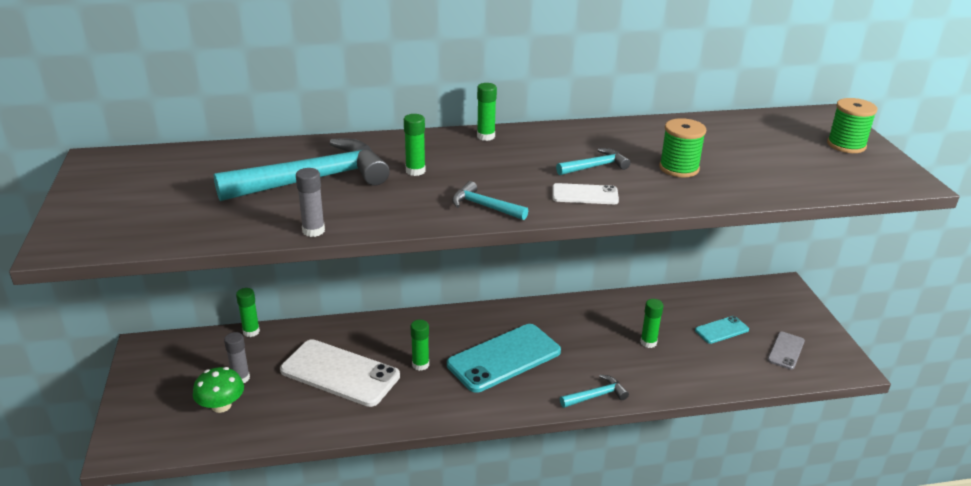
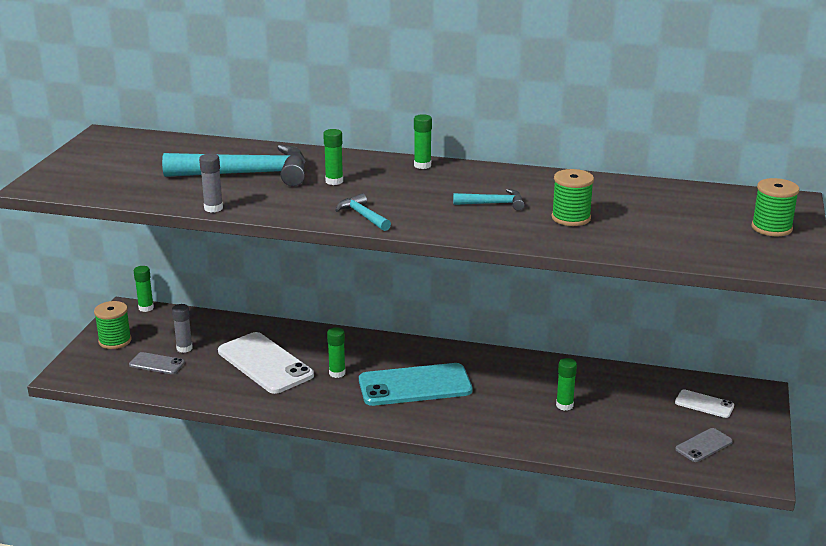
camera: 25 degrees right, 5 degrees down
(154, 390) = (115, 341): none -> green spool
(221, 405) = (157, 364): green mushroom -> grey phone
(251, 331) = (216, 317): green glue stick -> green glue stick (146, 308)
(585, 195) = (458, 222): white phone -> white phone (704, 404)
(596, 396) = (475, 434): turquoise hammer -> none
(721, 330) = (651, 413): turquoise phone -> none

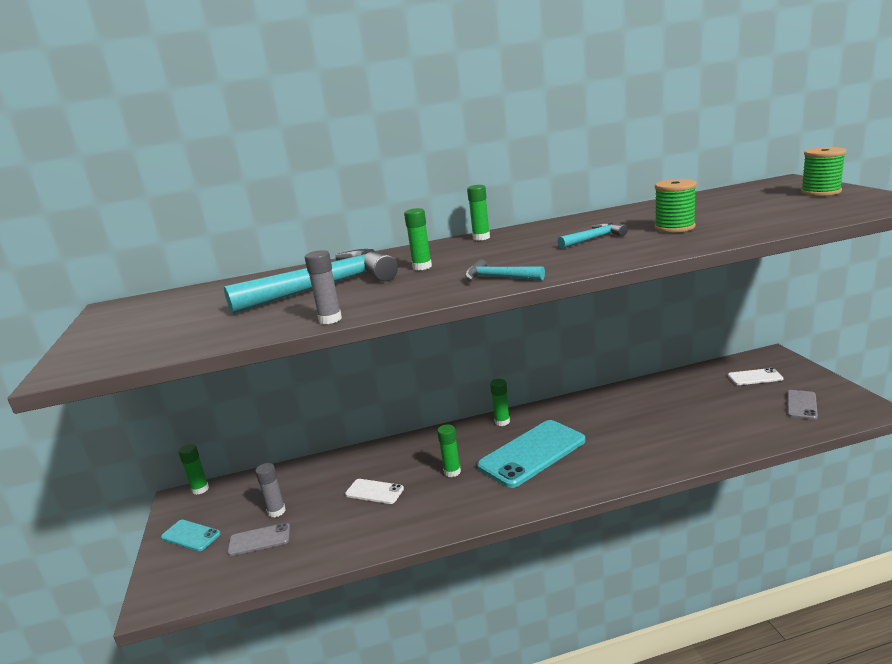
camera: 25 degrees left, 5 degrees down
(115, 341) = (191, 535): green spool -> turquoise phone
(265, 363) = (374, 492): white phone -> white phone, size x0.49
(564, 405) = (666, 419): green glue stick -> green glue stick (502, 422)

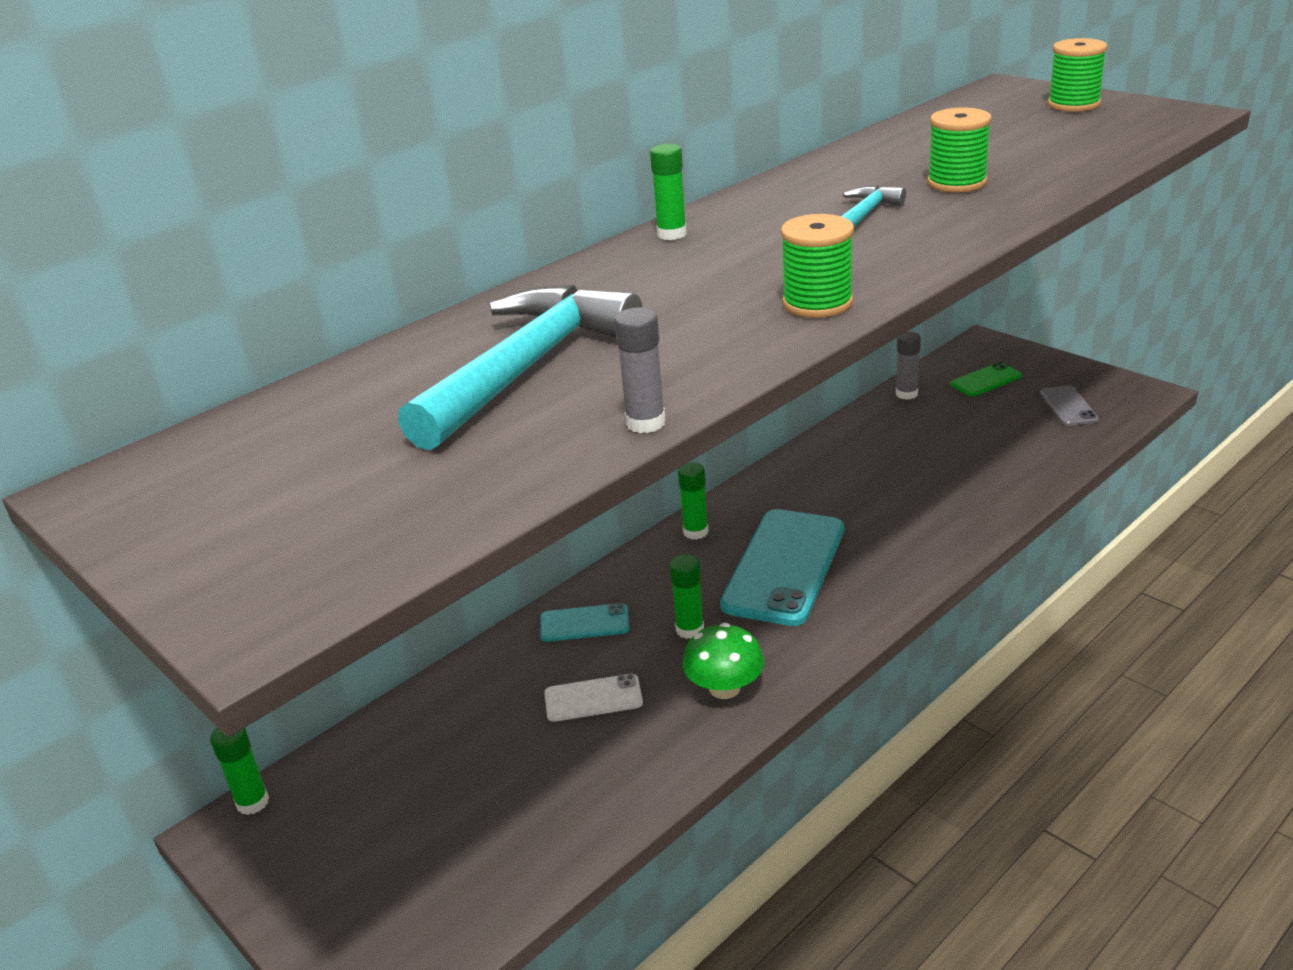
camera: 30 degrees left, 10 degrees up
(191, 535) = (325, 881): turquoise phone -> turquoise phone (584, 623)
(259, 540) = (468, 838): grey phone -> none
(276, 511) = (451, 785): grey glue stick -> grey glue stick (906, 394)
(422, 267) = (653, 303): green glue stick -> none
(441, 508) = (724, 688): none -> green mushroom
(498, 278) = (817, 303): turquoise hammer -> green spool
(755, 377) = (986, 380): white phone -> green phone

